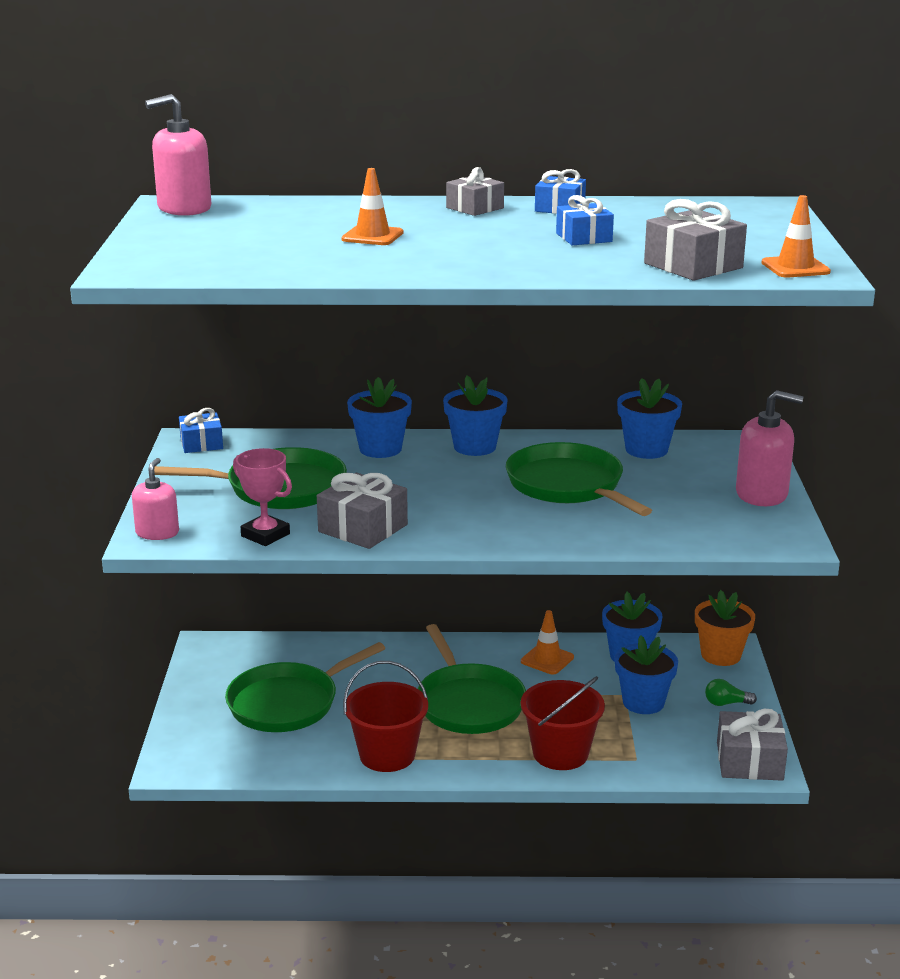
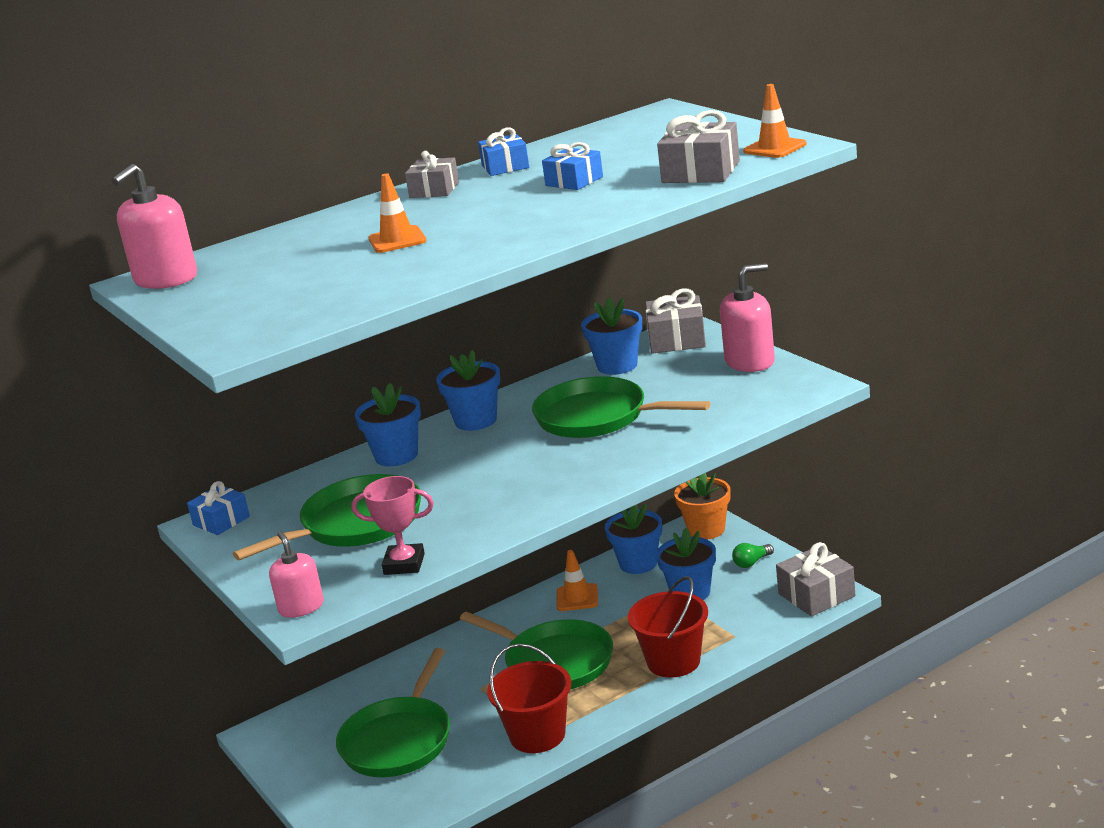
camera: 30 degrees left, 0 degrees up
(363, 528) = (480, 521): grey gift -> grey gift (677, 339)

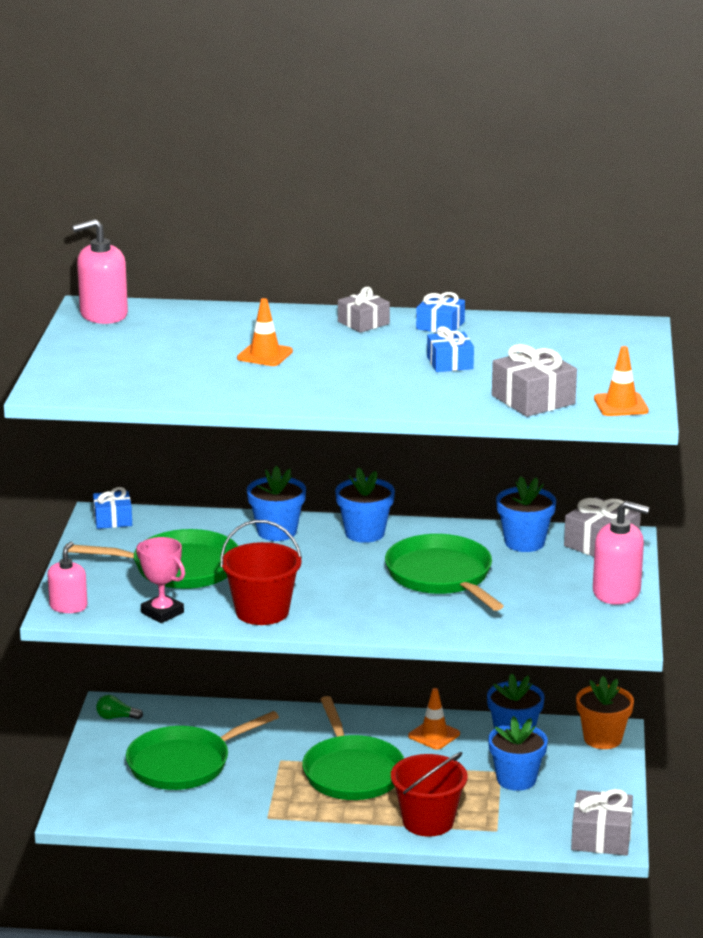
camera: 35 degrees right, 0 degrees up
(537, 735) = (269, 815): red bucket -> red bucket (262, 612)
(752, 563) = (594, 784): green light bulb -> green light bulb (116, 717)

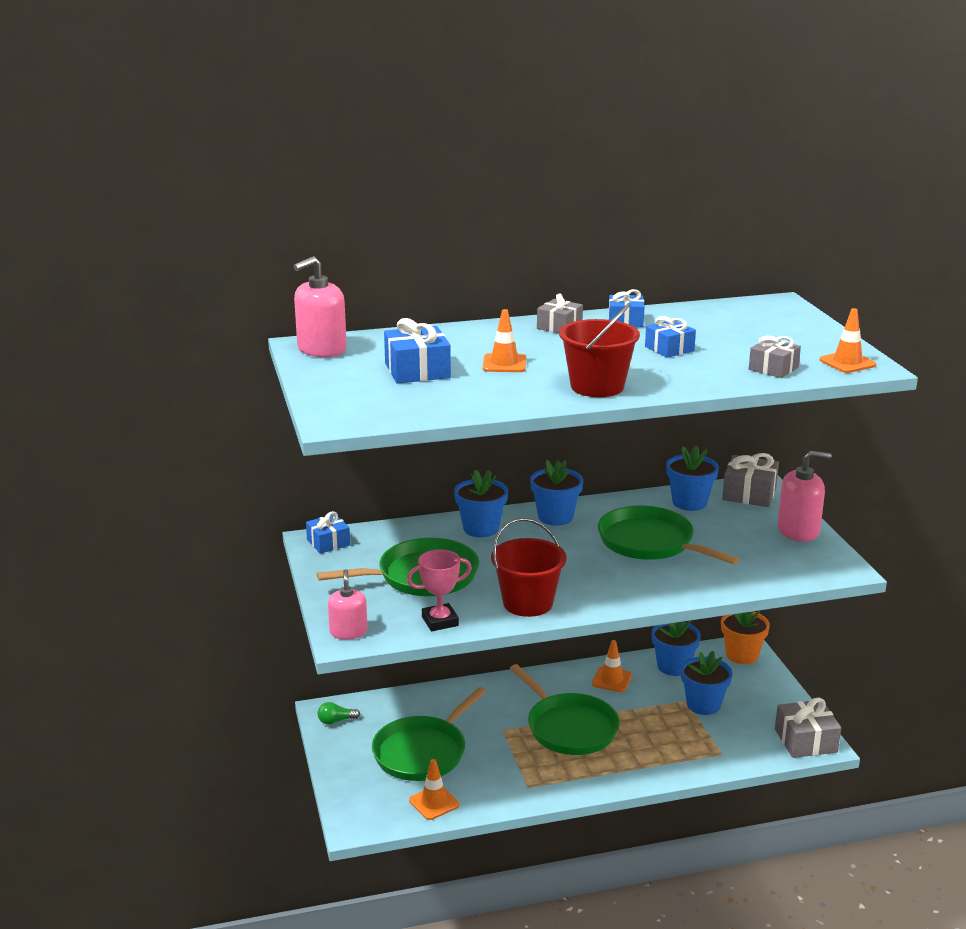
camera: 20 degrees left, 0 degrees up
(162, 613) = (440, 621): pink trophy -> pink trophy turned 45 degrees counterclockwise
(163, 812) = (434, 803): none -> orange traffic cone
(173, 350) = (417, 371): none -> blue gift
(428, 821) = (662, 759): red bucket -> red bucket (597, 387)
(533, 399) = (773, 368): grey gift -> grey gift, size x0.66

